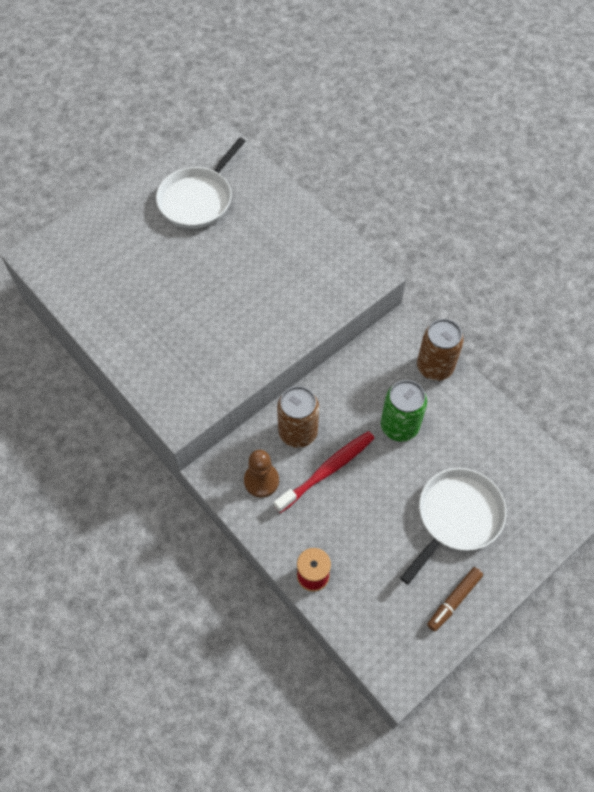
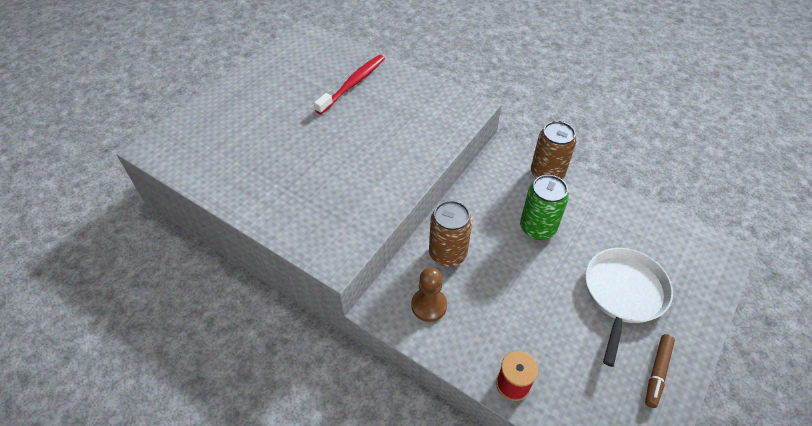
camera: 15 degrees left, 10 degrees down
(198, 199) = (297, 78): white pan -> none
(327, 470) = (488, 281): red toothbrush -> red toothbrush (353, 84)

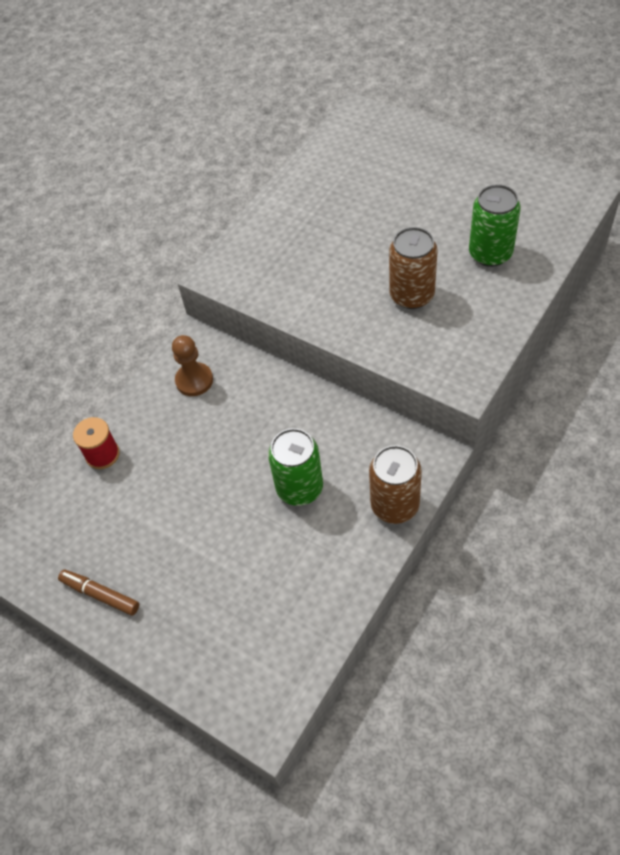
camera: 95 degrees right, 5 degrees up
(353, 84) = (490, 253): red toothbrush -> green can
(447, 253) = (260, 394): brown can -> brown can (411, 295)
(623, 294) = (201, 575): white pan -> none

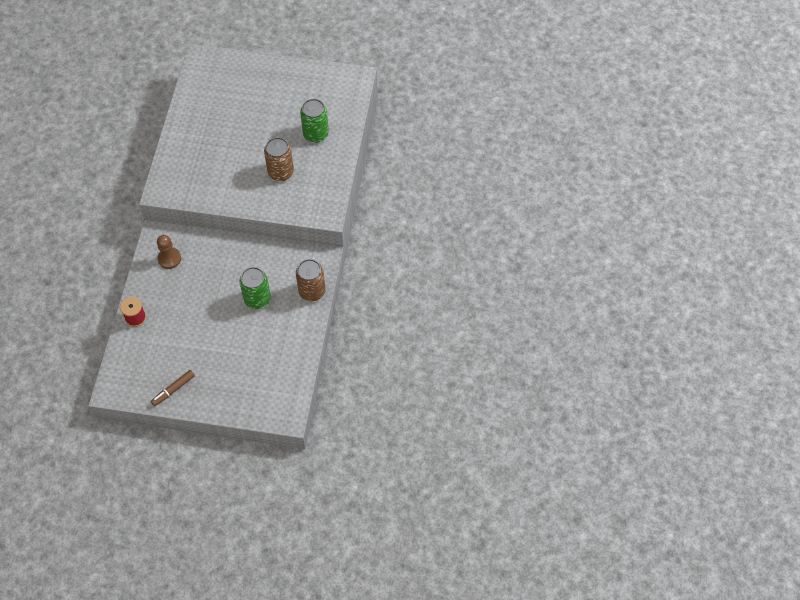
camera: 30 degrees left, 5 degrees up
(100, 595) = (173, 390): brown marker -> brown marker turned 45 degrees counterclockwise

